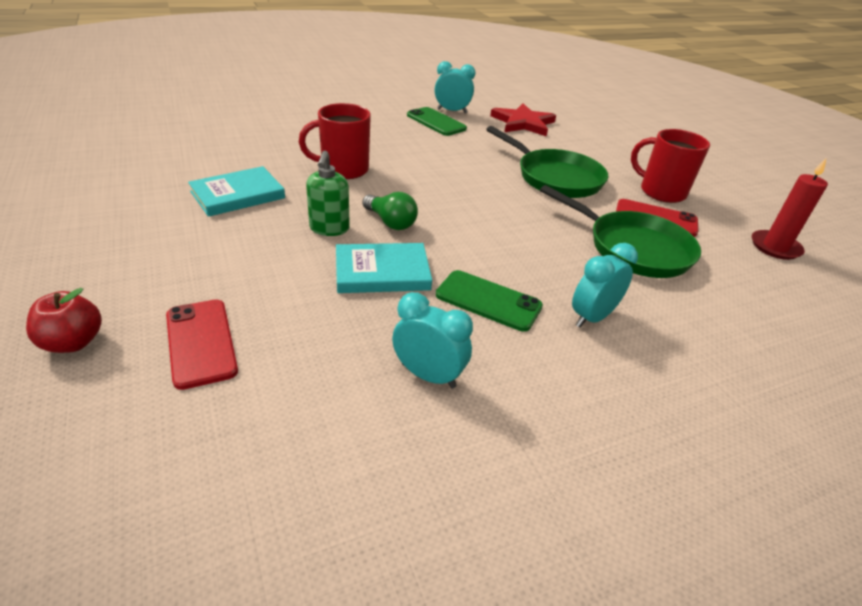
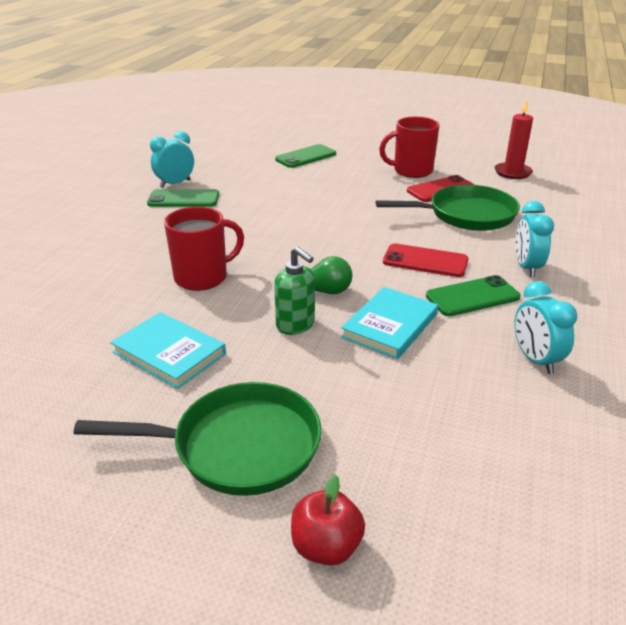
camera: 45 degrees left, 5 degrees down
(201, 342) = (400, 460): red phone -> red phone (425, 261)
(238, 195) = (169, 353): turquoise book -> turquoise book turned 60 degrees counterclockwise
(343, 169) = (202, 277): red mug -> red mug turned 150 degrees counterclockwise
(428, 375) = (535, 359): turquoise clock -> turquoise clock turned 90 degrees counterclockwise
(523, 123) = (244, 167): red star -> none
(554, 177) = (344, 196): green pan -> green pan (237, 446)
(587, 138) = (305, 157): none -> green phone

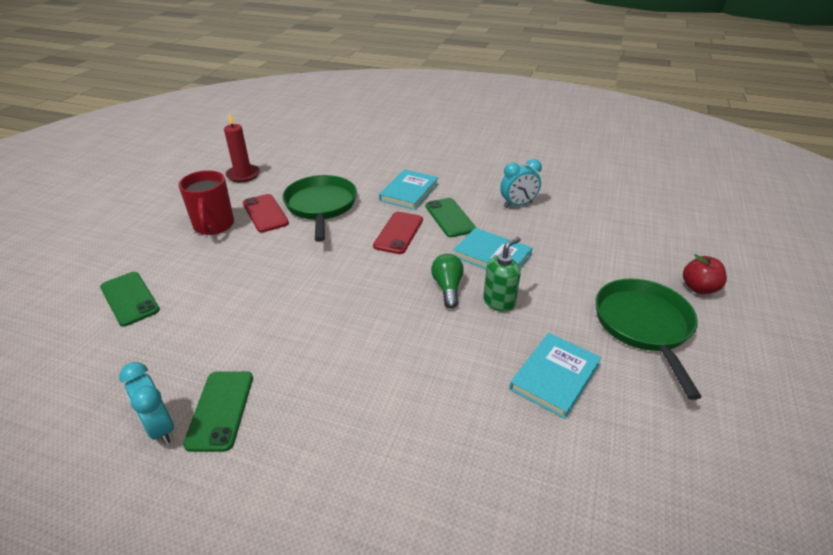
camera: 90 degrees left, 5 degrees up
(202, 277) = (426, 368): red mug -> none
(526, 267) = (409, 192): turquoise clock -> turquoise book

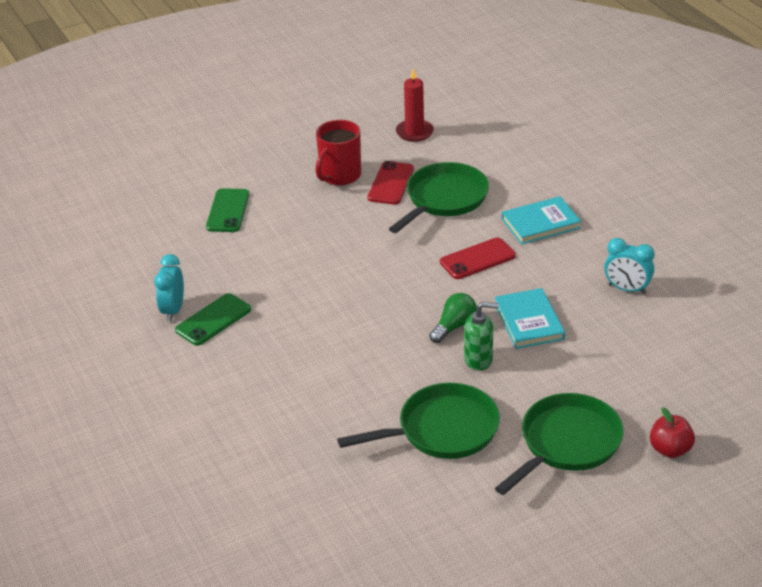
camera: 45 degrees right, 0 degrees up
(450, 218) = (542, 268): green phone -> none
(555, 377) = (442, 430): turquoise book -> green pan

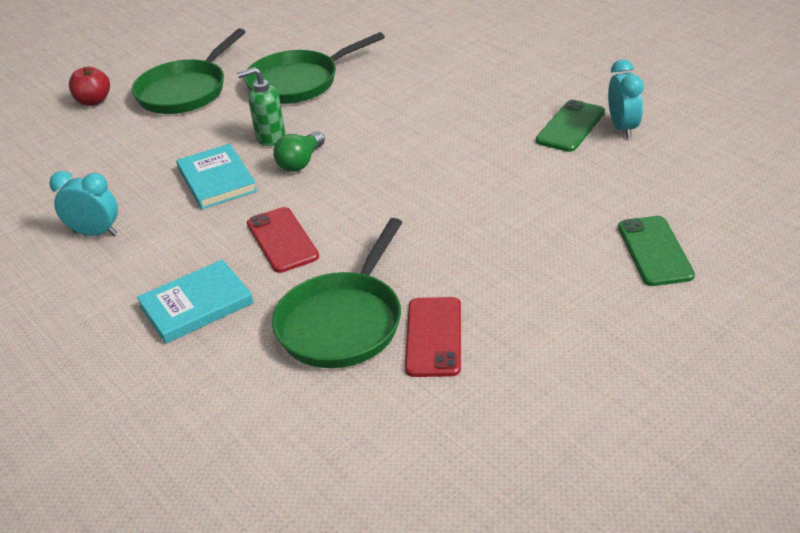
camera: 170 degrees right, 0 degrees up
(339, 175) = (522, 338): red mug -> none
(414, 132) = (427, 458): red candle -> none
(477, 259) = (282, 240): red phone -> red phone turned 75 degrees counterclockwise

